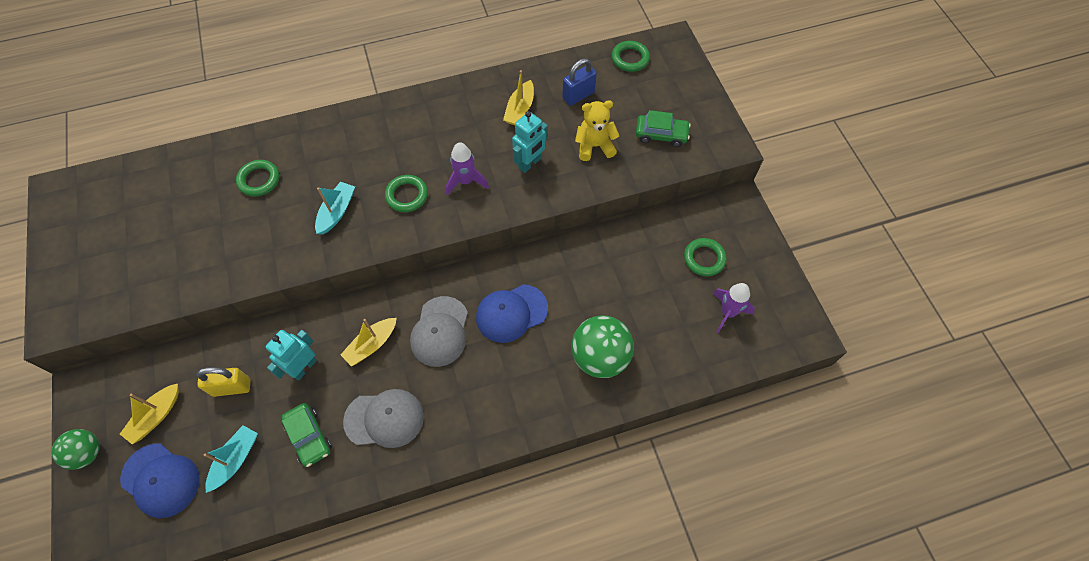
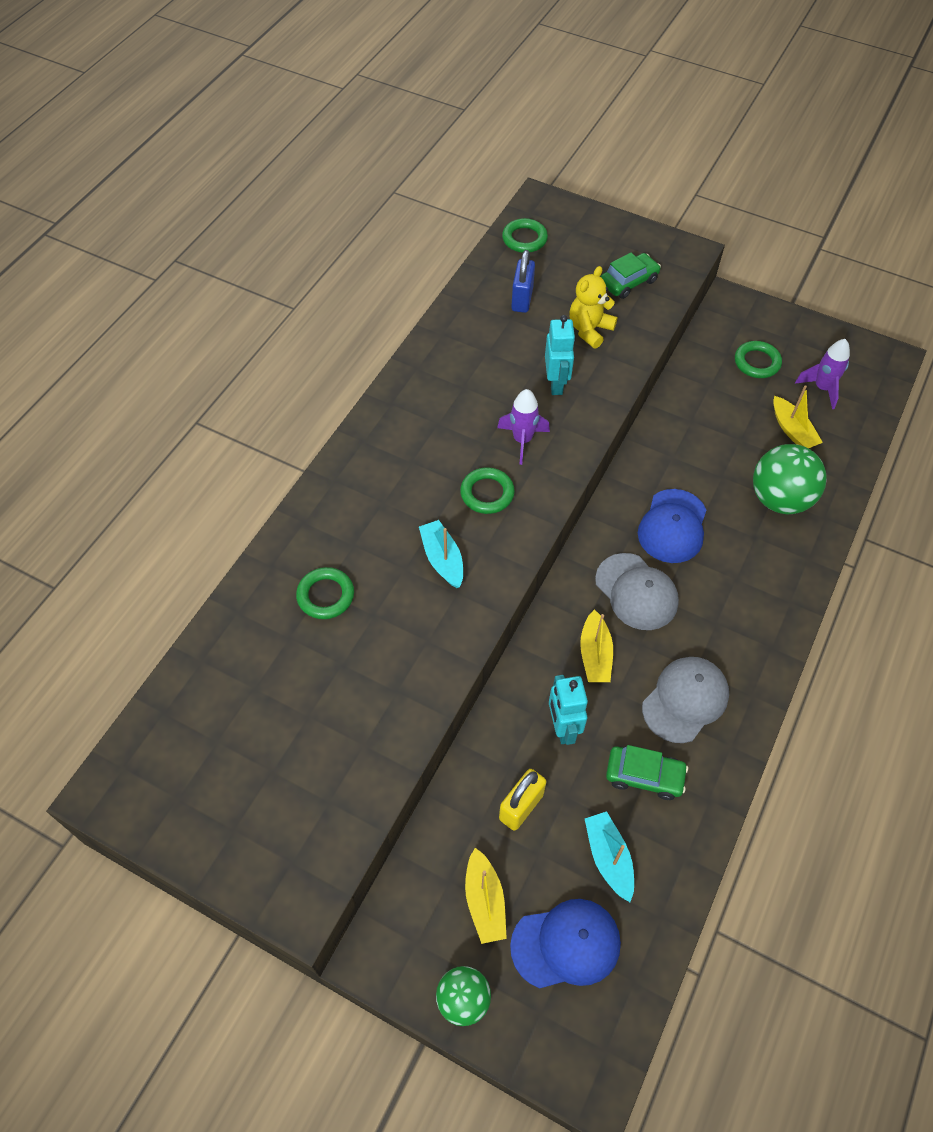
camera: 45 degrees left, 5 degrees down
(520, 109) = (488, 347): yellow boat -> yellow boat (792, 430)

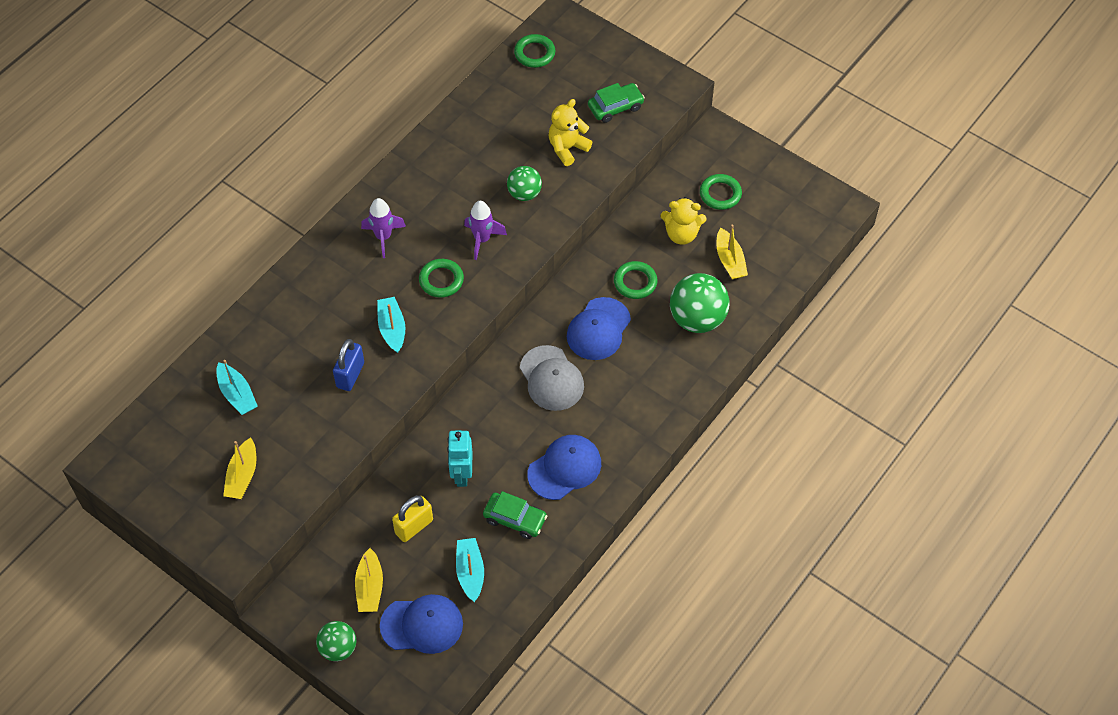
camera: 10 degrees right, 0 degrees up
(265, 670) = (237, 394): none -> turquoise boat
(325, 596) = (294, 344): green ring -> green ring (635, 282)
(522, 299) = (516, 112): blue padlock -> blue padlock (350, 375)
(556, 384) = (524, 193): turquoise robot -> green ball
(595, 655) = (503, 423): yellow boat -> yellow boat (242, 475)
(685, 700) = (564, 468): grey cap -> blue cap
(730, 409) = (681, 234): none -> yellow teddy bear
(822, 388) = (770, 226): purple rocket -> purple rocket (383, 237)

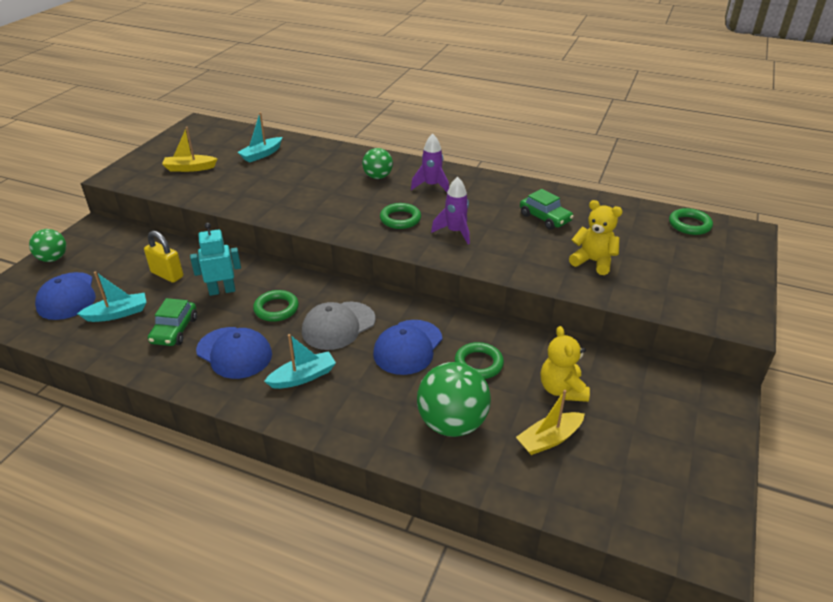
camera: 75 degrees right, 20 degrees down
(350, 375) = (289, 194): blue padlock -> none
(370, 587) = (109, 263): yellow boat -> none
(392, 328) = (341, 205): turquoise boat -> turquoise boat (303, 377)
(524, 193) = (521, 246): green ball -> green ball (378, 177)
(598, 329) = (408, 347): blue cap -> blue cap turned 75 degrees counterclockwise
(615, 107) = (670, 283): green car -> green car (545, 218)
(720, 194) = (640, 414): green ring -> green ring (276, 309)

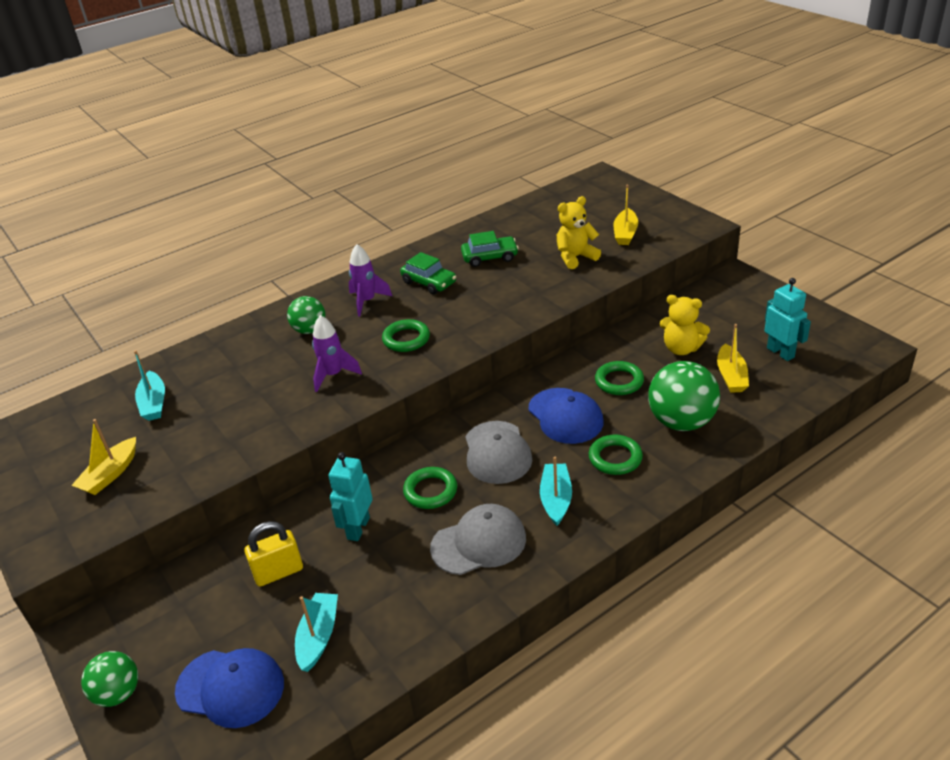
camera: 55 degrees left, 0 degrees up
(174, 330) = (398, 586): green car -> green car (429, 282)
(234, 353) = (479, 543): blue cap -> grey cap
(455, 232) = (462, 313): purple rocket -> purple rocket (333, 375)
(623, 468) = (780, 352): none -> turquoise robot
(665, 278) = (625, 233): none -> yellow boat
(689, 225) = (568, 195): green ring -> green ring (615, 458)

